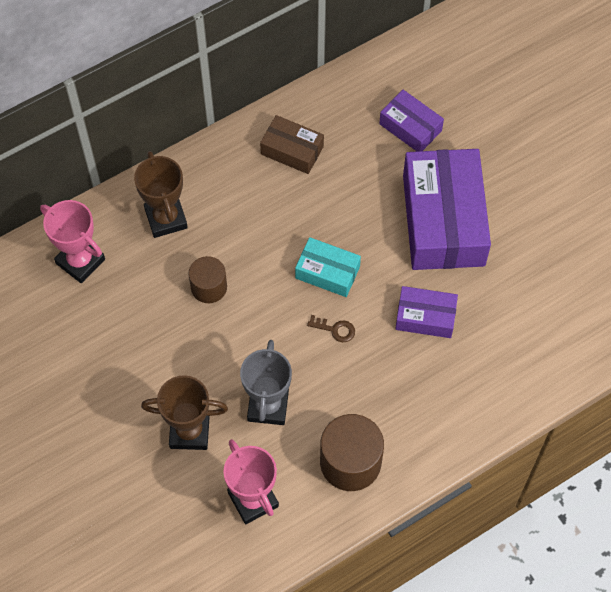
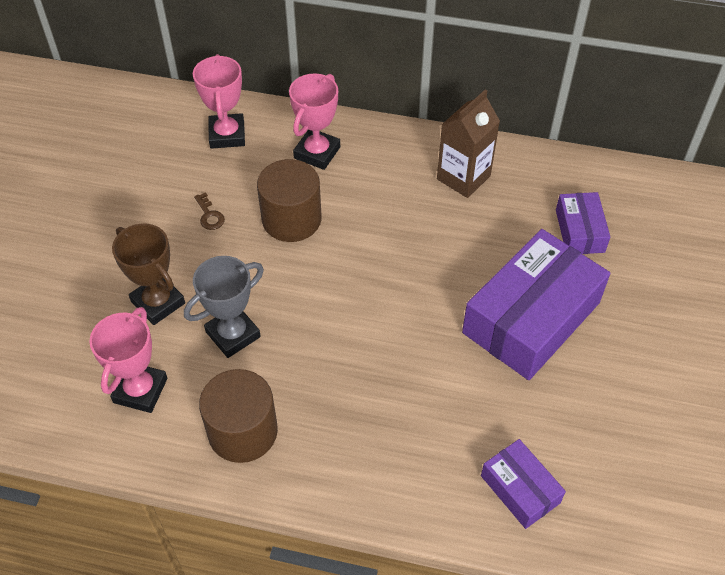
camera: 45 degrees right, 10 degrees down
(166, 218) = (317, 153): brown trophy -> pink trophy
(209, 287) = (291, 219): brown cylinder -> brown cylinder, size x1.60
(292, 150) = (463, 177): brown box -> brown carton
(327, 272) = (391, 279): turquoise box -> none
(335, 329) = (348, 324): brown key -> brown key (209, 215)
(425, 317) = (432, 376): purple box -> purple box (520, 489)

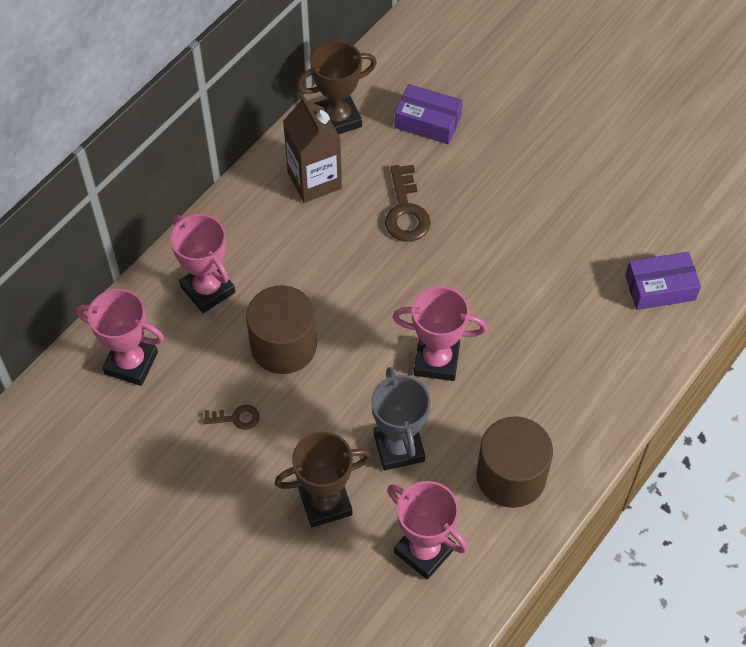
camera: 65 degrees left, 5 degrees up
(333, 330) = (436, 360): none -> pink trophy
(474, 250) = (406, 211): none -> brown key
(531, 317) = (501, 202): purple box -> none
(536, 169) = (338, 119): none -> brown trophy

